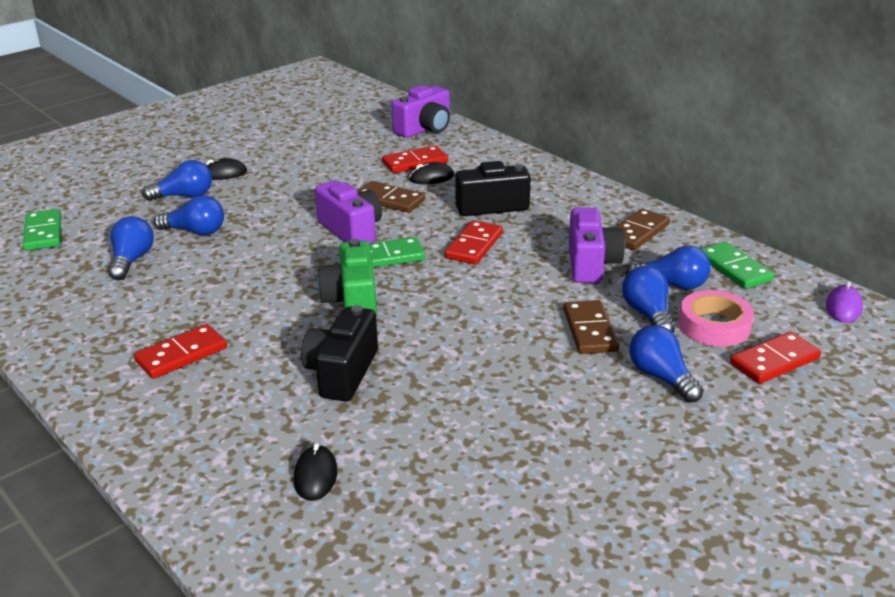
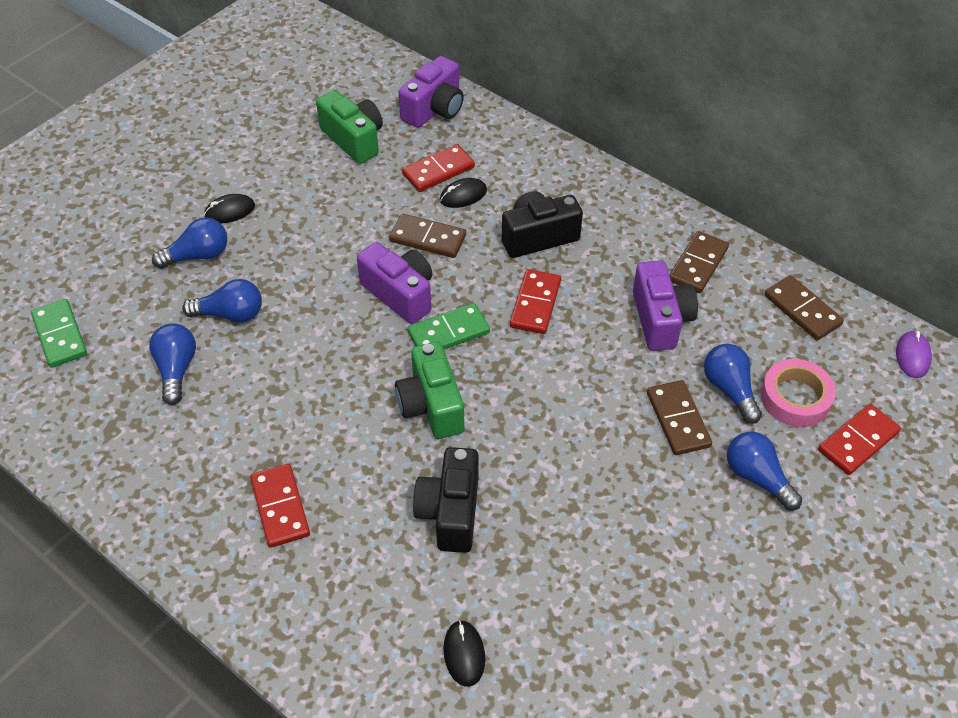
camera: 10 degrees left, 20 degrees up
(181, 354) = (280, 507): red domino -> red domino turned 60 degrees counterclockwise
(348, 141) = (354, 139): none -> green camera
(672, 284) = (745, 342): blue light bulb -> none
(734, 268) = (802, 310): green domino -> brown domino

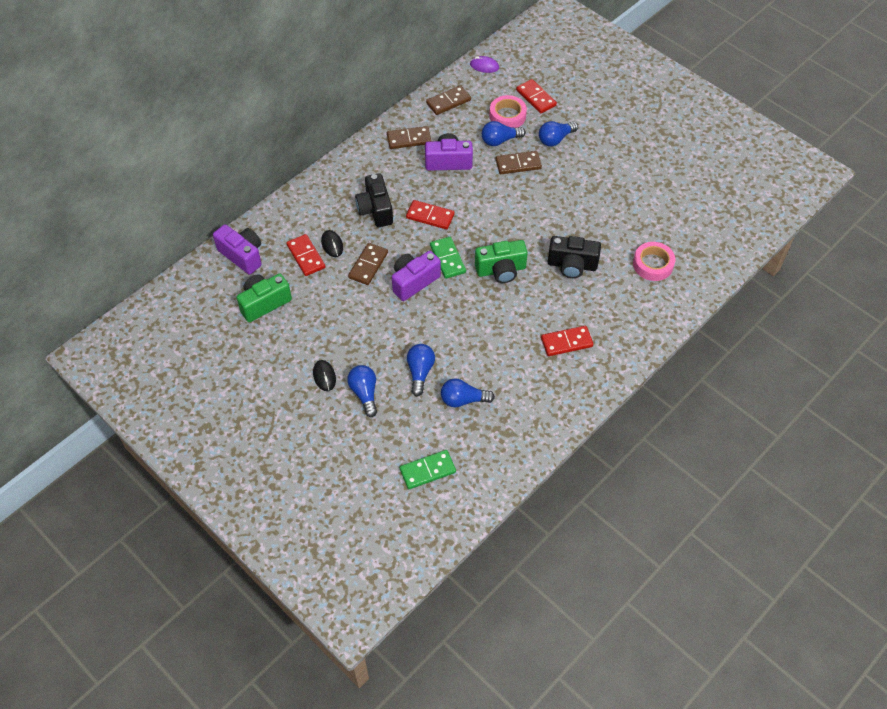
camera: 85 degrees left, 5 degrees up
(464, 654) = (653, 264): black mouse -> pink tape
(698, 264) = (409, 139): brown domino -> brown domino turned 45 degrees counterclockwise

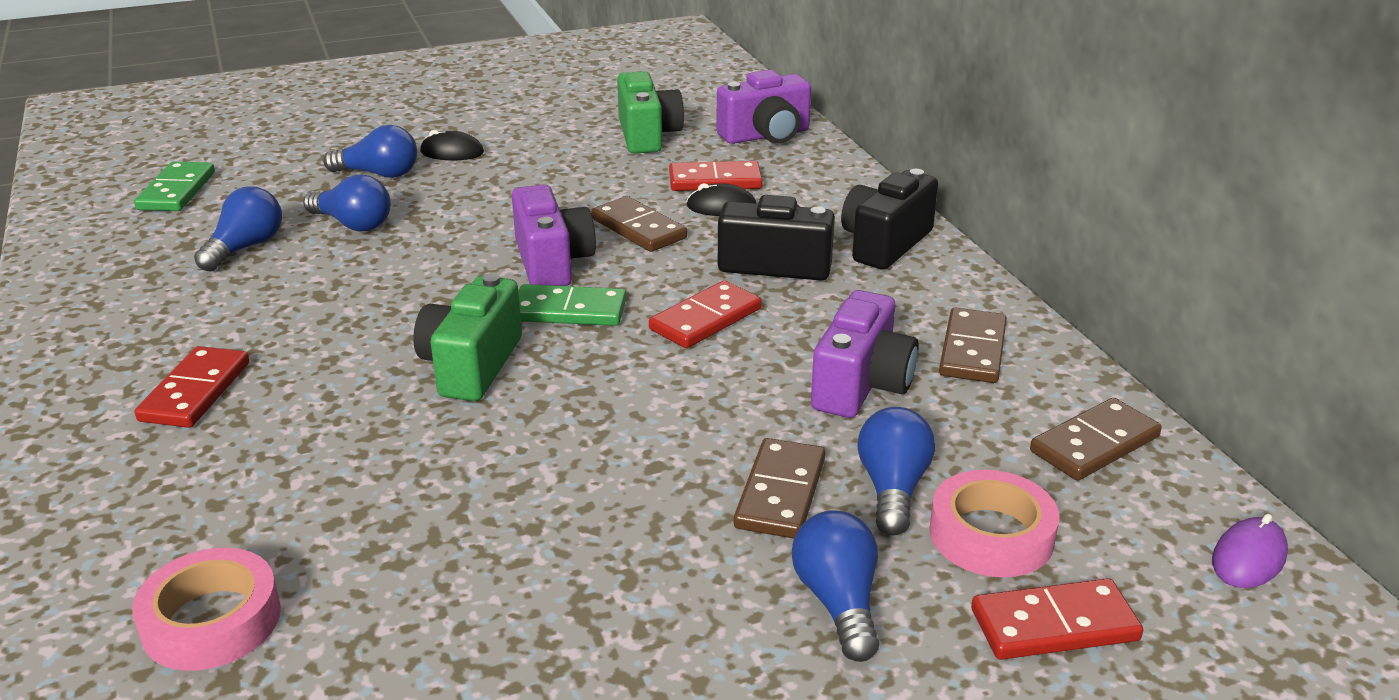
camera: 115 degrees right, 25 degrees down
(448, 102) = (1094, 444): brown domino -> brown domino turned 60 degrees clockwise
(572, 265) = (373, 470): black camera -> black camera (885, 244)

